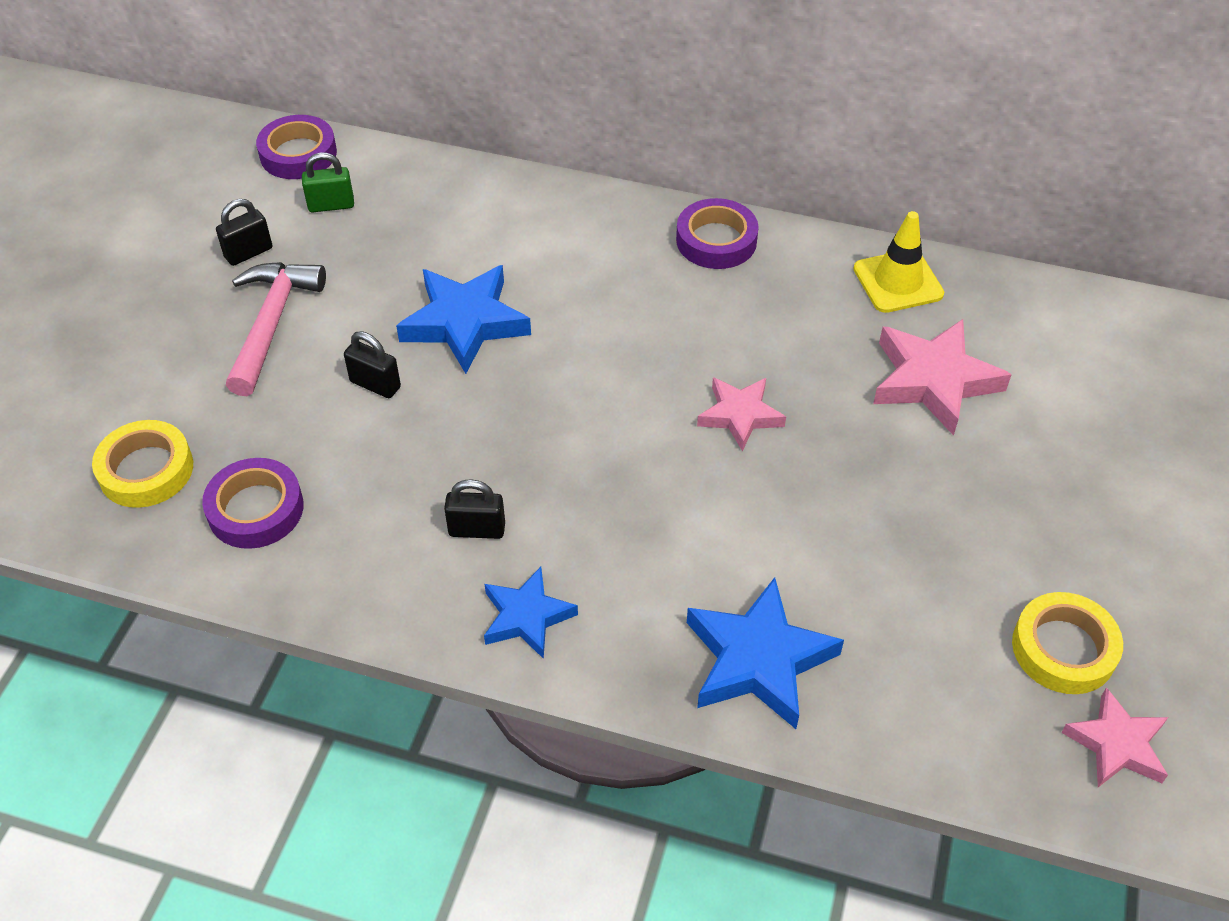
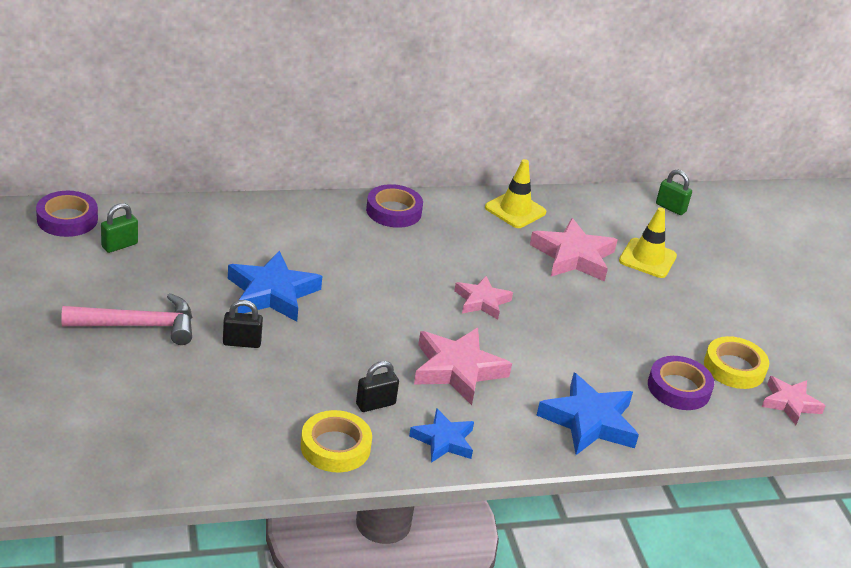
camera: 35 degrees left, 15 degrees down
(146, 470) = (122, 434): yellow tape -> yellow tape (335, 447)
(248, 253) = (83, 287): black padlock -> none
(256, 509) = (221, 435): purple tape -> purple tape (678, 388)
(272, 324) = (138, 326): pink hammer -> pink hammer turned 105 degrees clockwise
(626, 513) = (457, 370): none -> pink star
(1054, 416) = (647, 258): none -> yellow traffic cone
(1158, 339) = (670, 208): none -> green padlock

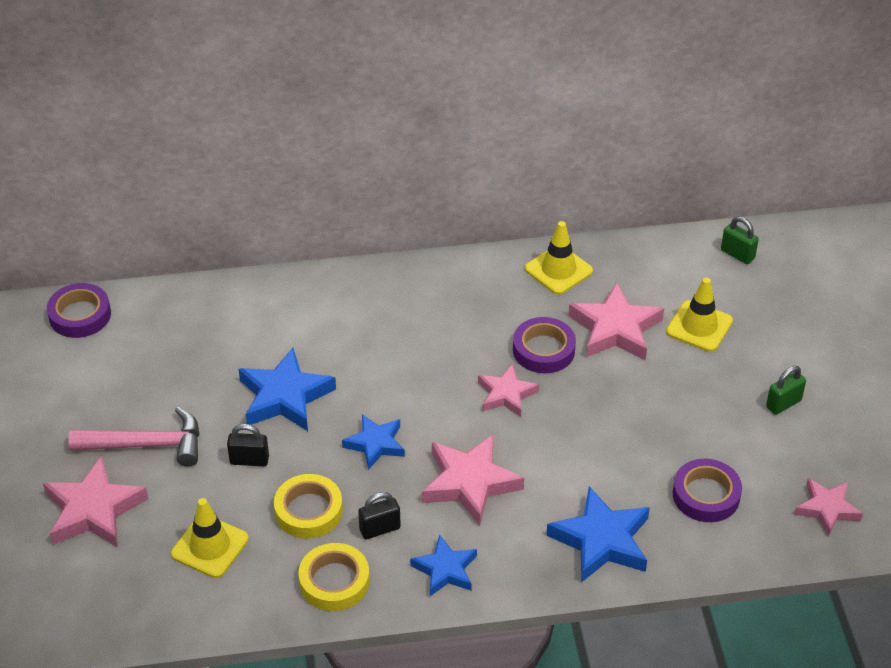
camera: 10 degrees right, 10 degrees up
(87, 377) = (93, 510): none -> pink star
(119, 245) = (132, 345): green padlock -> green padlock (783, 403)
(207, 413) = (210, 546): none -> yellow traffic cone
(363, 335) = (375, 444): none -> blue star
(393, 211) = (423, 281): purple tape -> purple tape (543, 350)
(734, 368) = (772, 466): yellow tape -> yellow tape (308, 511)

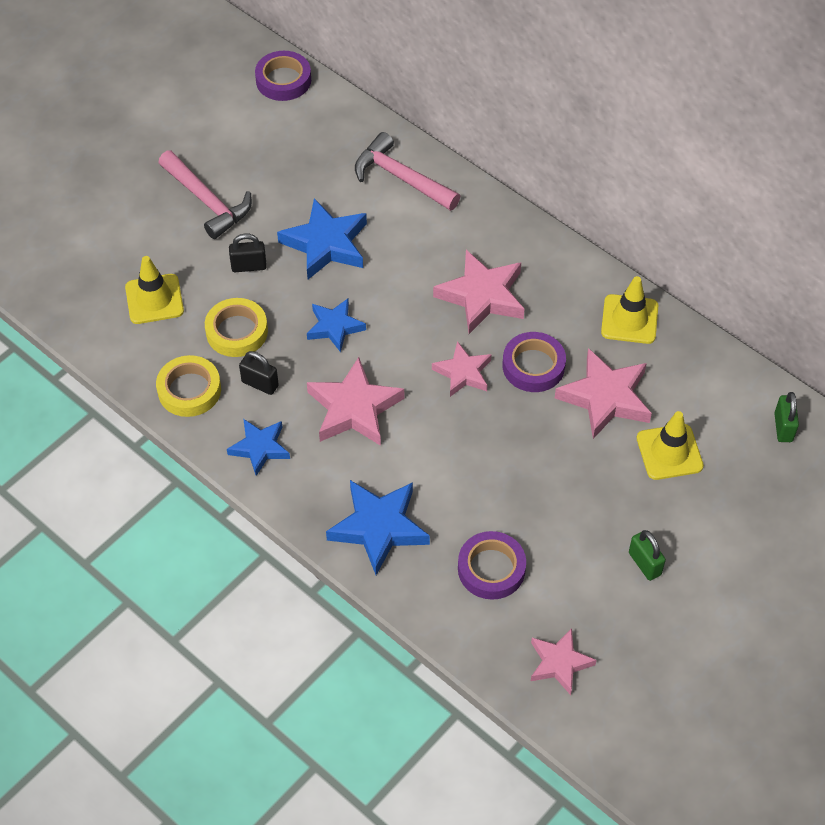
camera: 50 degrees right, 10 degrees up
(93, 510) = (126, 215): pink star -> pink star (482, 296)
(249, 460) = (249, 266): black padlock -> black padlock turned 60 degrees counterclockwise
(273, 309) = (401, 178): none -> pink hammer
(783, 403) = (644, 564): green padlock -> green padlock turned 45 degrees clockwise

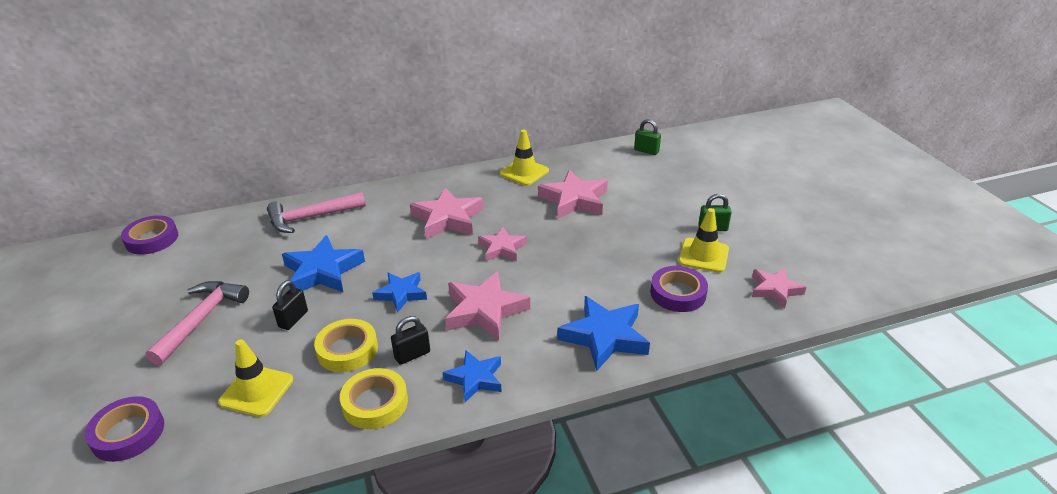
camera: 60 degrees left, 20 degrees down
(207, 201) = (201, 320): pink hammer -> pink hammer turned 60 degrees counterclockwise
(533, 366) = (524, 218): purple tape -> purple tape (128, 433)
(669, 452) = (634, 191): yellow traffic cone -> yellow traffic cone (703, 255)

